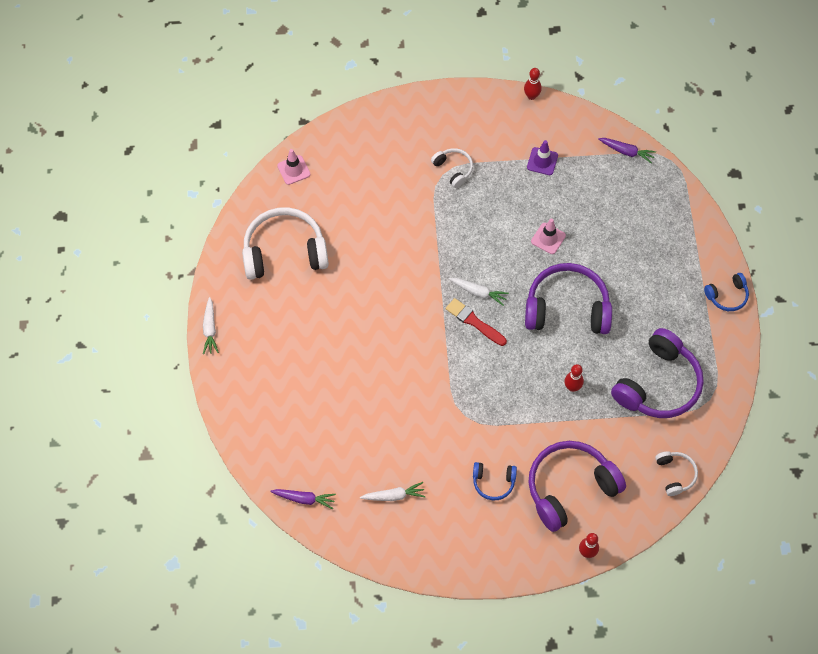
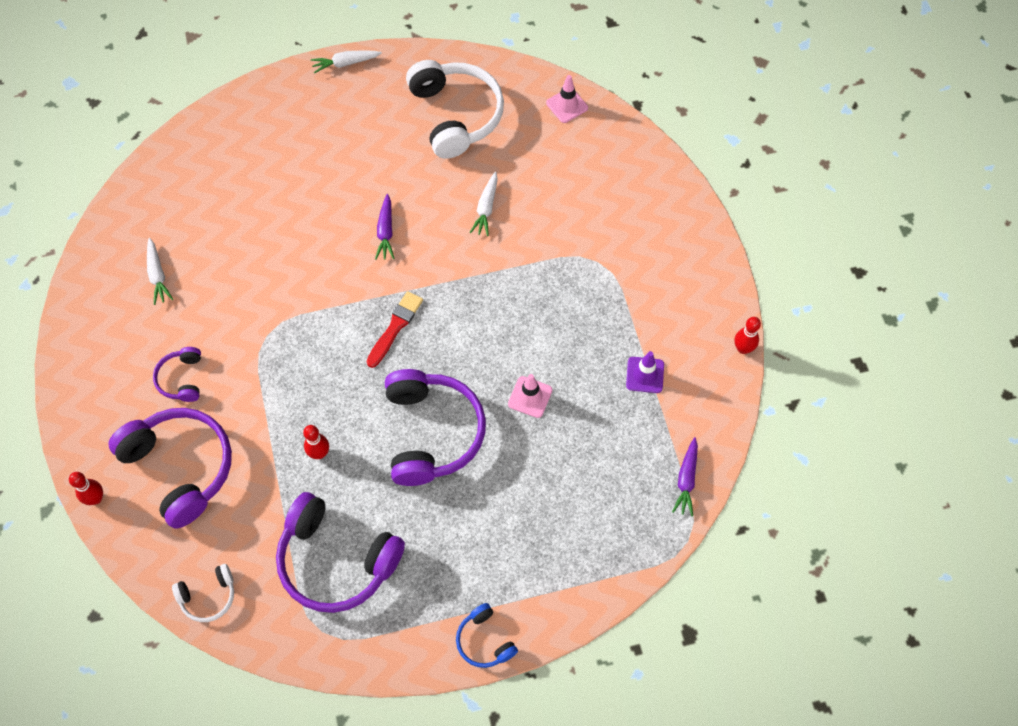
camera: 80 degrees right, 0 degrees up
(304, 499) = (148, 187): purple carrot -> purple carrot (385, 232)
(453, 169) = (608, 273): white headphones -> none
(479, 292) = (437, 326): white carrot -> white carrot (486, 208)
(493, 482) = (181, 379): blue headphones -> purple headphones

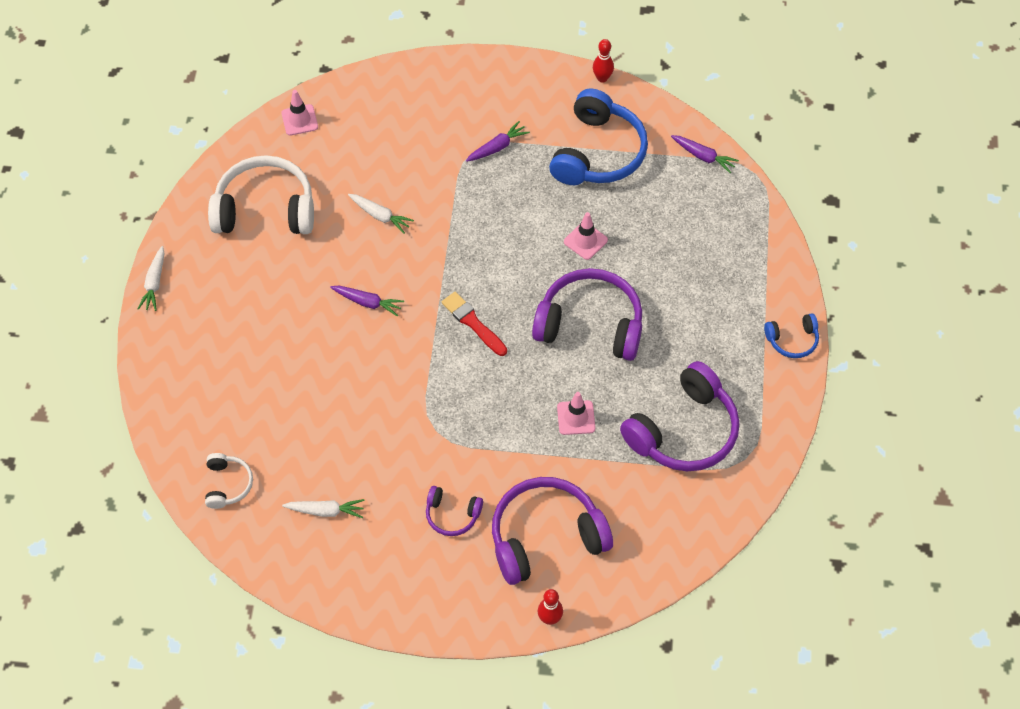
camera: 70 degrees left, 5 degrees down
(208, 596) = (682, 542): white headphones -> white headphones (228, 484)
(319, 453) = (576, 418): red bowling pin -> pink traffic cone
(610, 280) = (497, 147): none -> purple carrot
(645, 375) = (598, 153): purple traffic cone -> blue headphones

